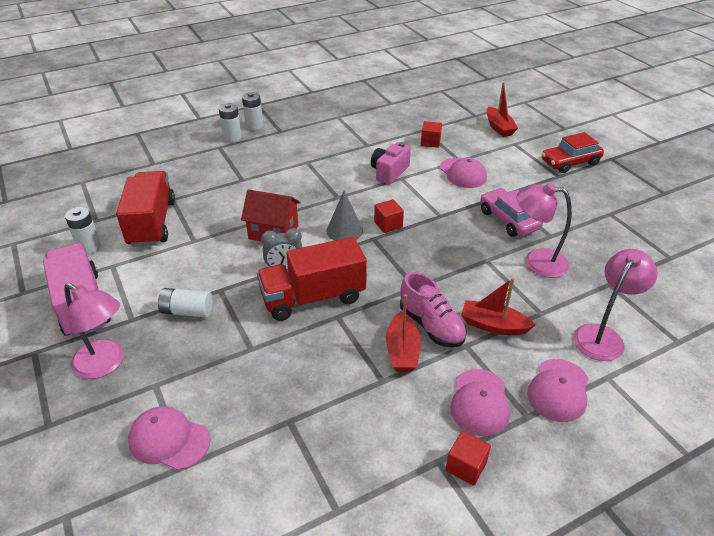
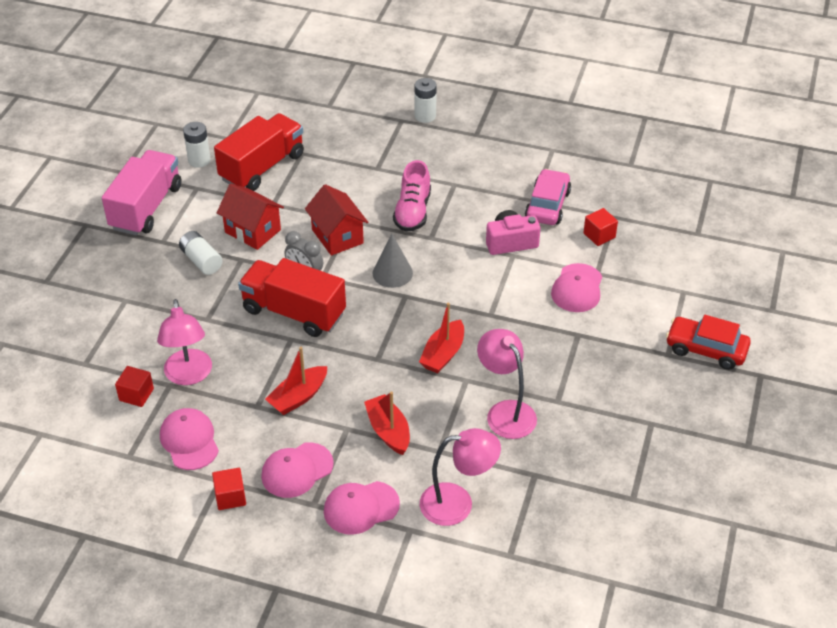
camera: 45 degrees right, 5 degrees up
(106, 364) = (114, 264): pink lamp -> pink lamp (189, 375)
(169, 440) = (94, 342): pink cap -> pink cap (189, 441)
(202, 266) = (252, 231): none -> red house
(254, 126) = (461, 114): white battery -> none
(388, 224) = (434, 292): red cube -> red cube (136, 394)
(431, 326) = (344, 396): pink shoe -> pink shoe (412, 212)
(499, 127) = (698, 264): red boat -> red boat (443, 354)
(508, 220) = (544, 361): pink car -> pink car (547, 205)

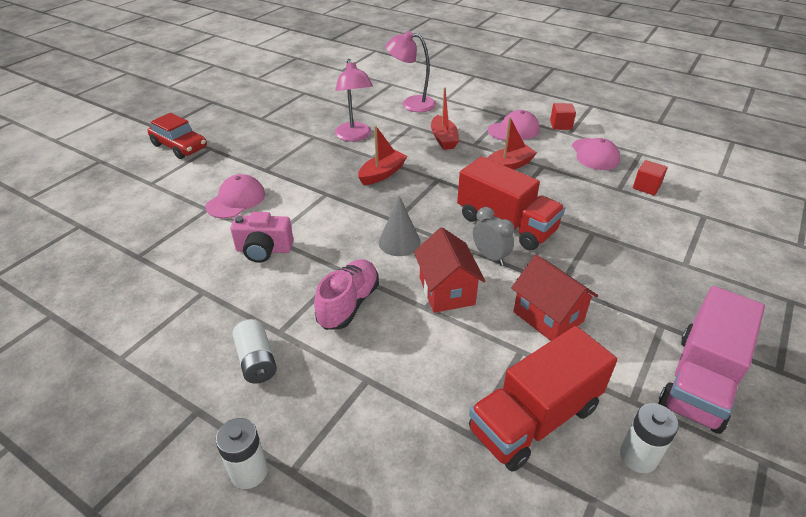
camera: 165 degrees left, 5 degrees down
(189, 375) = (602, 192): pink lamp -> none
(201, 260) = (608, 291): white battery -> white battery (257, 361)
(361, 508) = (473, 110): pink cap -> none
(547, 205) = (193, 282): pink car -> none
(599, 235) = (172, 240): red cube -> none

